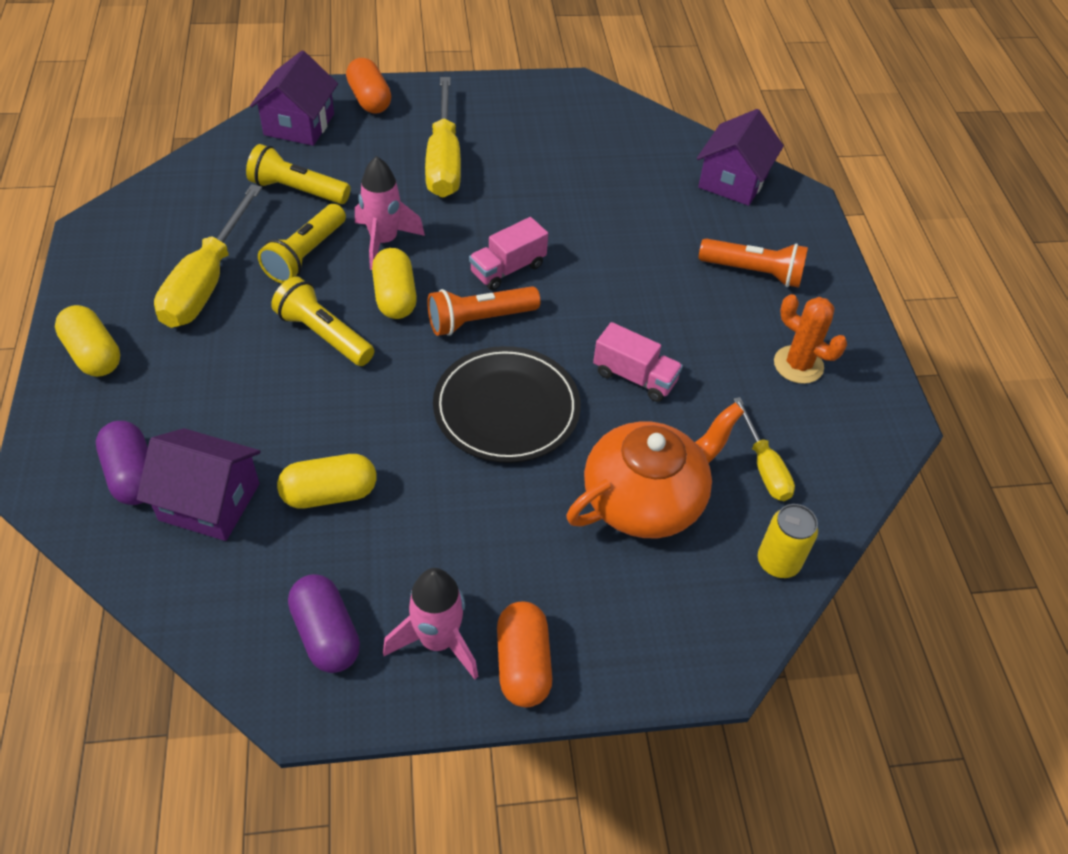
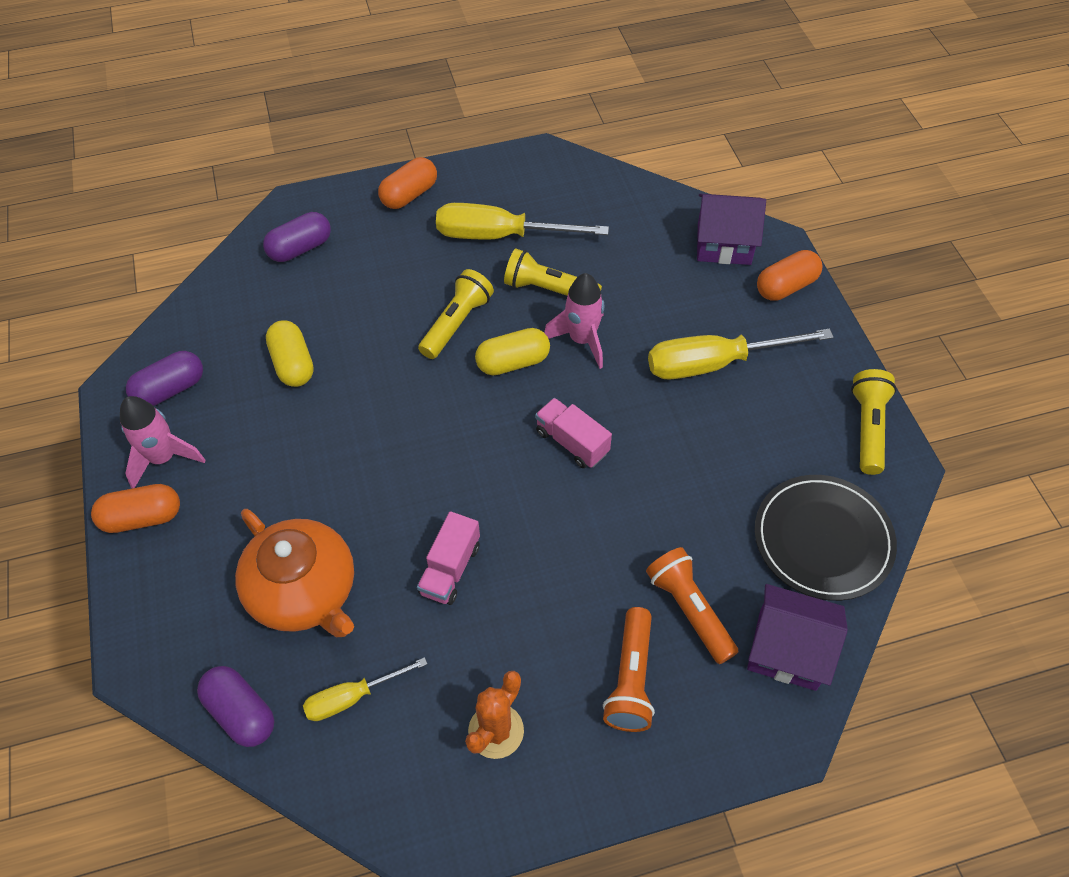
camera: 85 degrees right, 5 degrees up
(93, 354) = (409, 195): yellow capsule -> orange capsule
(209, 502) = (280, 296): purple house -> none
(297, 190) = (630, 264): yellow flashlight -> yellow flashlight (868, 428)
(479, 320) = (498, 430): orange flashlight -> orange flashlight (689, 610)
(506, 408) = (395, 468): black plate -> black plate (823, 539)
(778, 562) = (241, 712): yellow can -> purple capsule

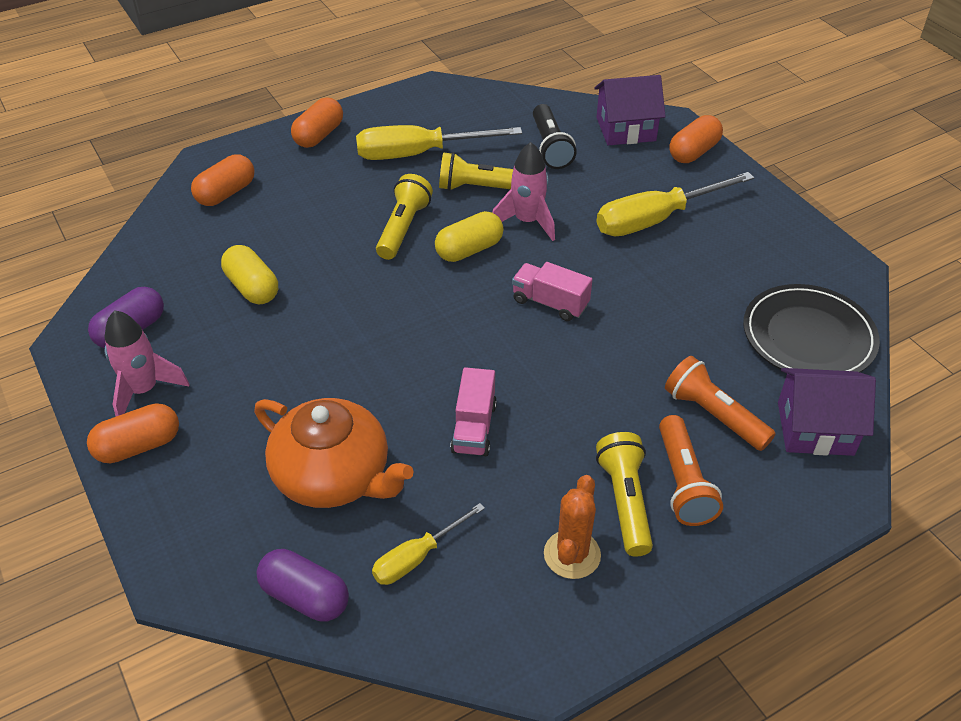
camera: 15 degrees left, 10 degrees down
(300, 248) = (226, 193): purple capsule -> orange capsule
(636, 252) = (550, 147): none -> black flashlight
(868, 428) = (810, 245): yellow flashlight -> yellow flashlight (625, 501)

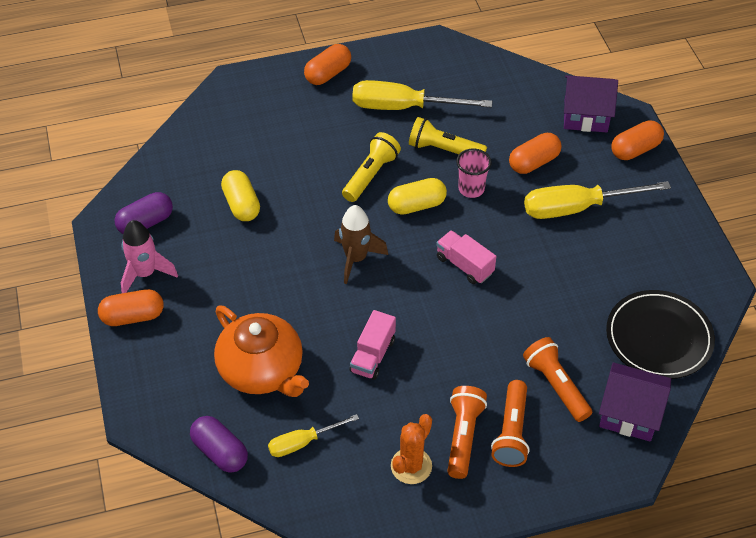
camera: 15 degrees right, 5 degrees up
(226, 193) = (241, 115): orange capsule -> orange capsule (533, 162)
(415, 321) = (356, 259): none -> brown rocket
(527, 222) = (471, 189): pink rocket -> pink cup
(550, 147) = (515, 121): black flashlight -> none
(625, 501) = (463, 436): yellow flashlight -> orange flashlight

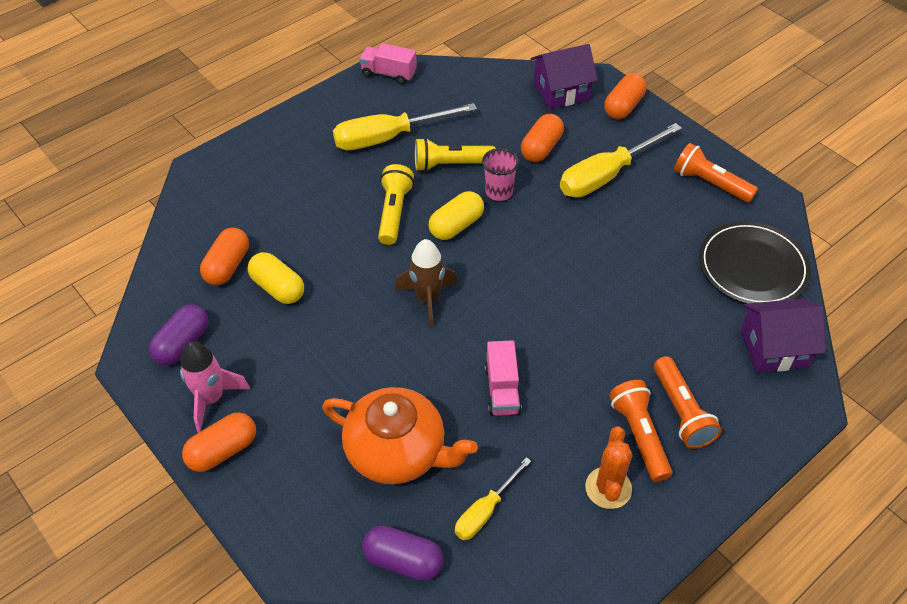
camera: 25 degrees left, 0 degrees up
(328, 74) = (294, 130): orange capsule -> orange capsule (227, 266)
(464, 265) = (537, 266): pink truck -> pink truck (389, 74)
(556, 385) = (692, 349): orange flashlight -> orange flashlight (710, 183)

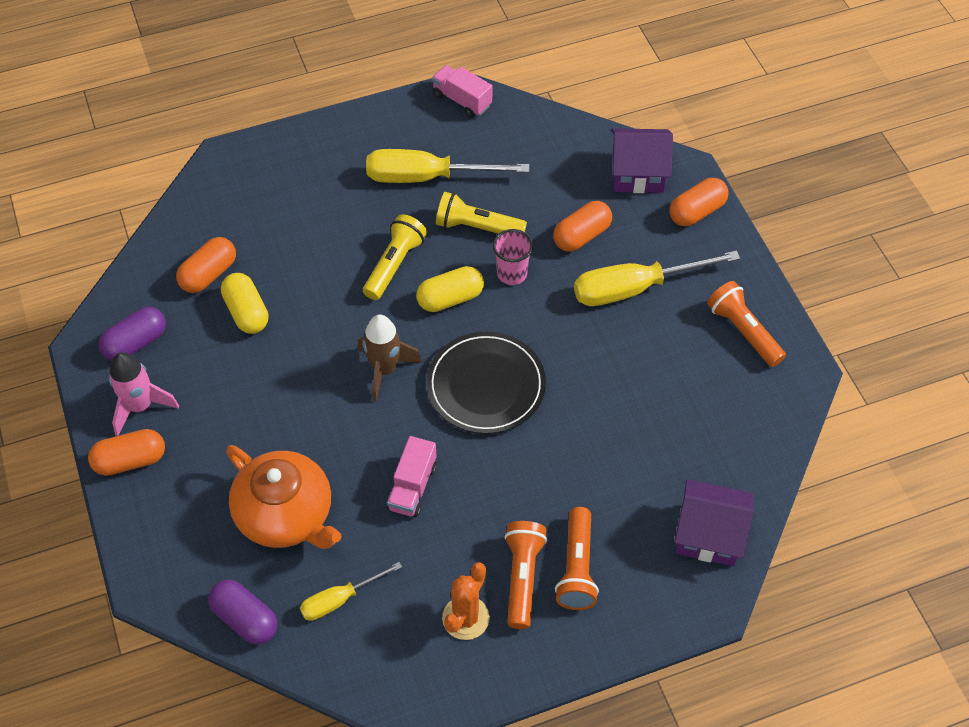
camera: 20 degrees right, 5 degrees up
(752, 267) = (736, 440): black plate -> black plate (486, 385)

